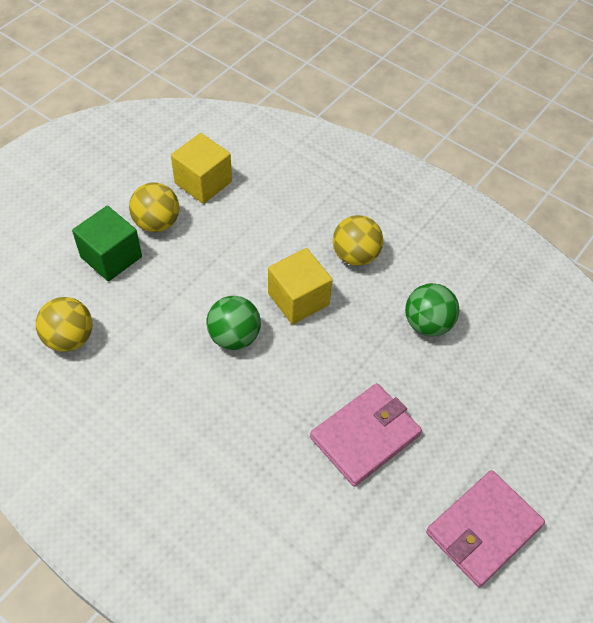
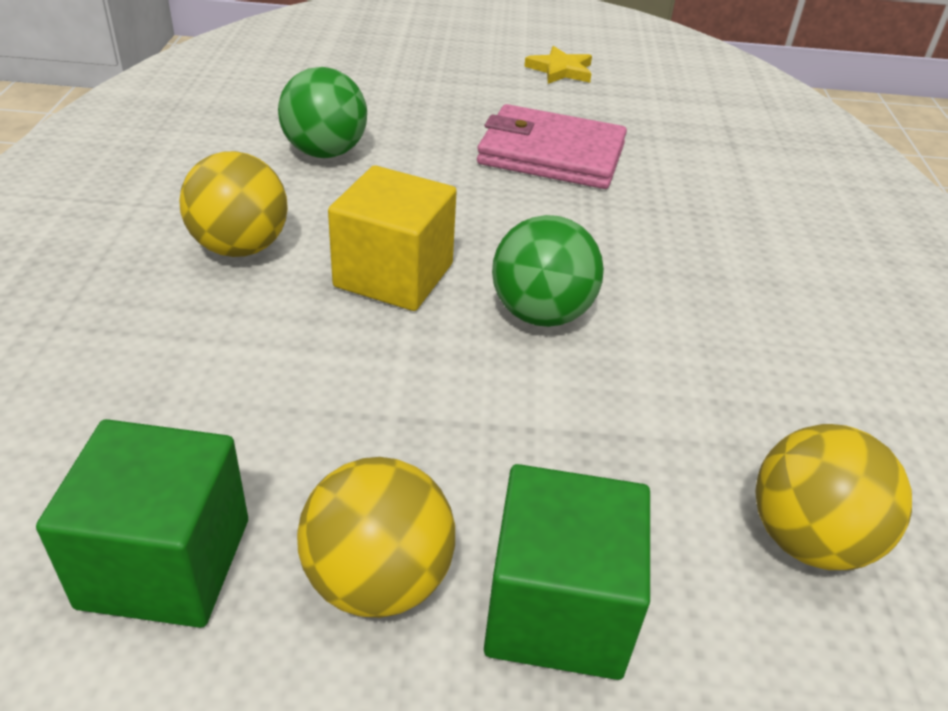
camera: 125 degrees left, 15 degrees down
(203, 182) = (165, 563): yellow cube -> green cube
(483, 529) = (560, 70): pink wallet -> yellow star

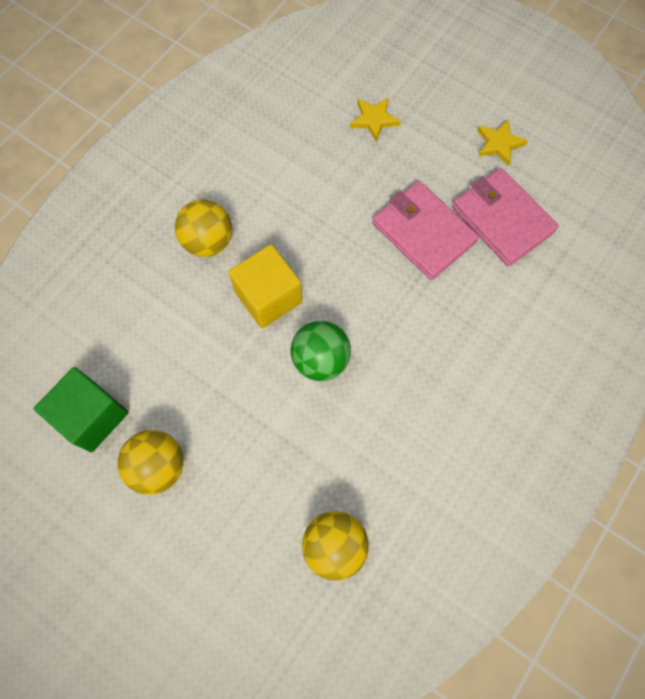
camera: 35 degrees right, 30 degrees up
(325, 152) = (294, 176): green ball -> none
(391, 85) = (374, 119): none -> yellow star
(558, 609) = (213, 516): green cube -> none
(630, 120) = (502, 219): none -> pink wallet

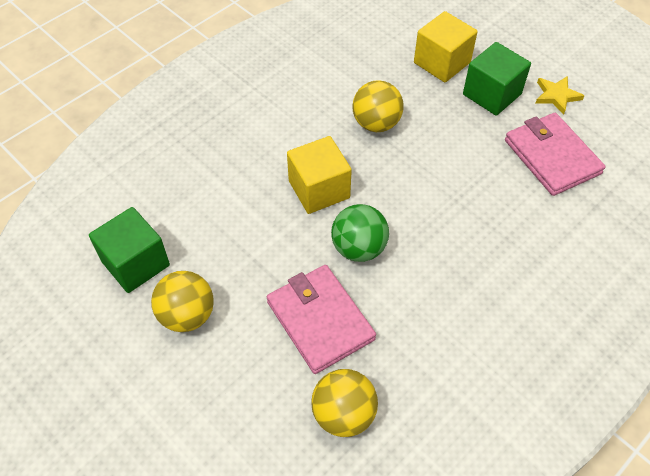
camera: 10 degrees right, 15 degrees down
(208, 241) = (272, 137): yellow ball -> yellow ball (376, 124)
(374, 119) = (442, 62): yellow star -> yellow cube
(423, 232) = (474, 157): pink wallet -> pink wallet (320, 320)
(431, 152) = (492, 94): none -> green cube

